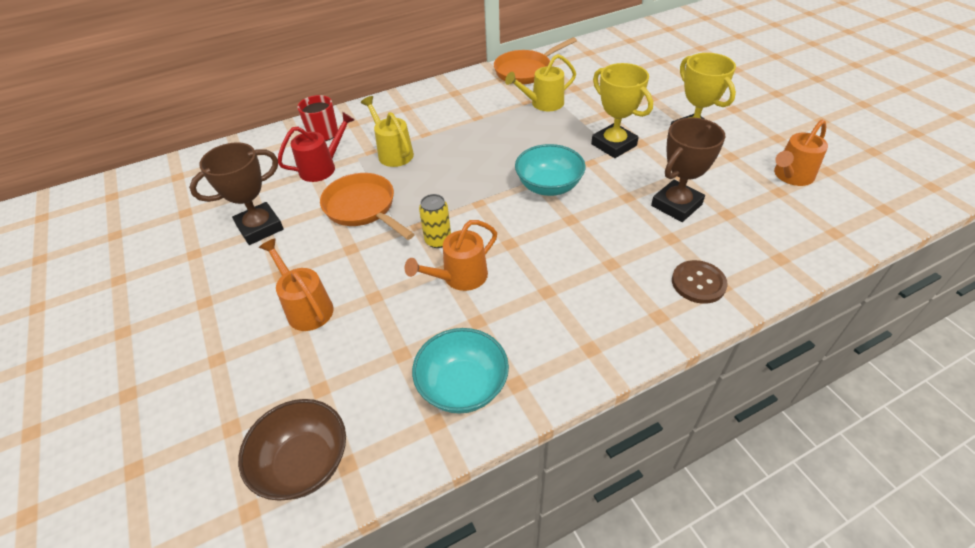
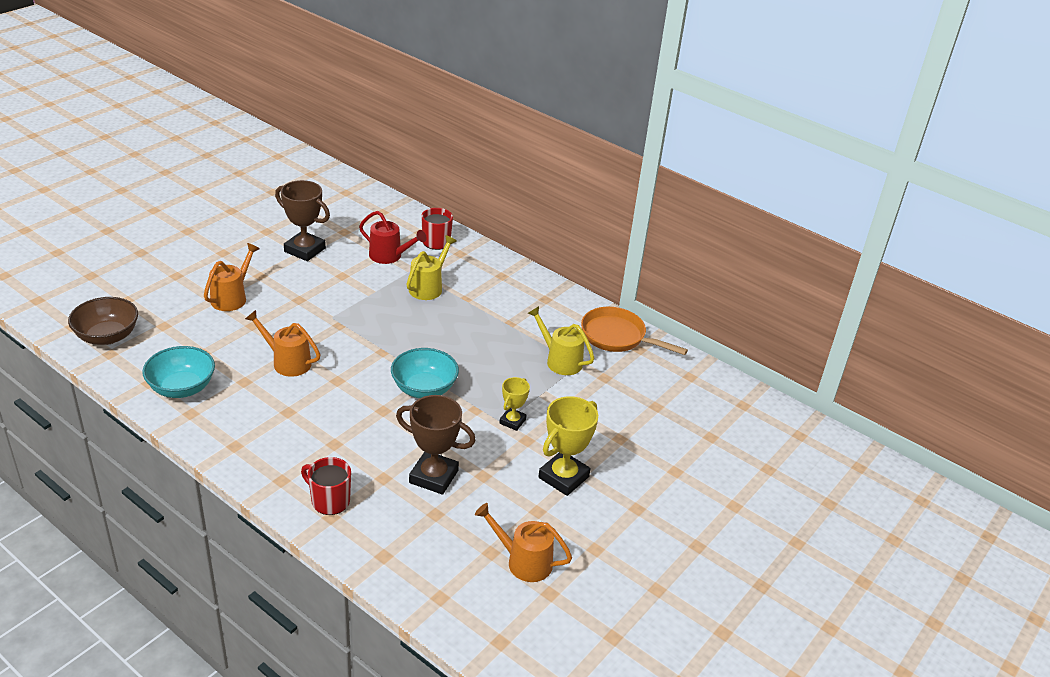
camera: 60 degrees right, 10 degrees down
(363, 208) = (348, 292): orange pan -> none
(438, 240) = (325, 341): yellow can -> none
(613, 145) = (512, 421): yellow trophy -> yellow trophy, size x0.57
(698, 283) = (329, 501): brown button -> red mug

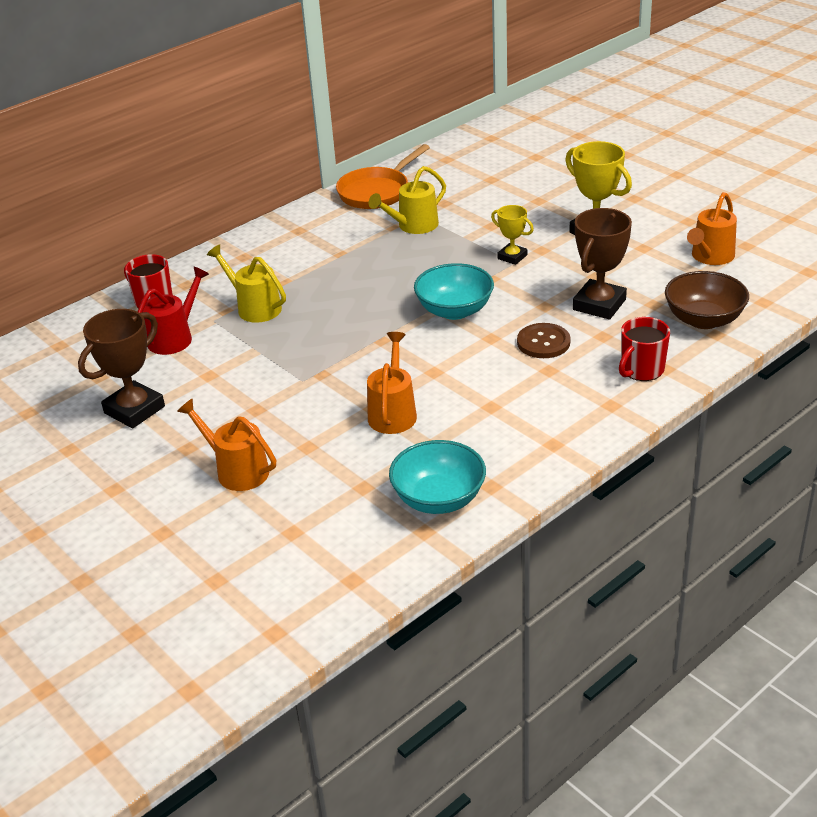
camera: 75 degrees left, 0 degrees up
(107, 336) = (309, 588): brown bowl -> brown bowl (704, 319)
(287, 362) = (393, 412): orange watering can -> orange watering can turned 150 degrees clockwise
(374, 441) = (543, 342): none -> brown button

